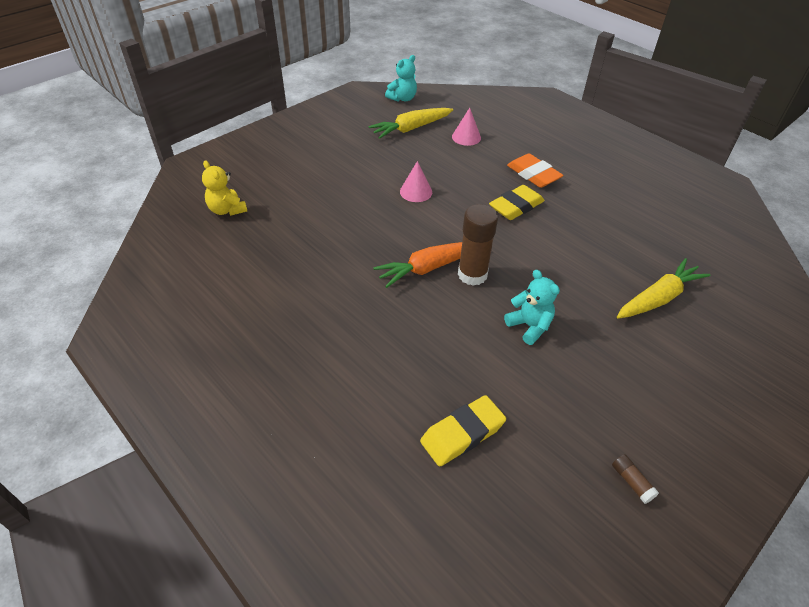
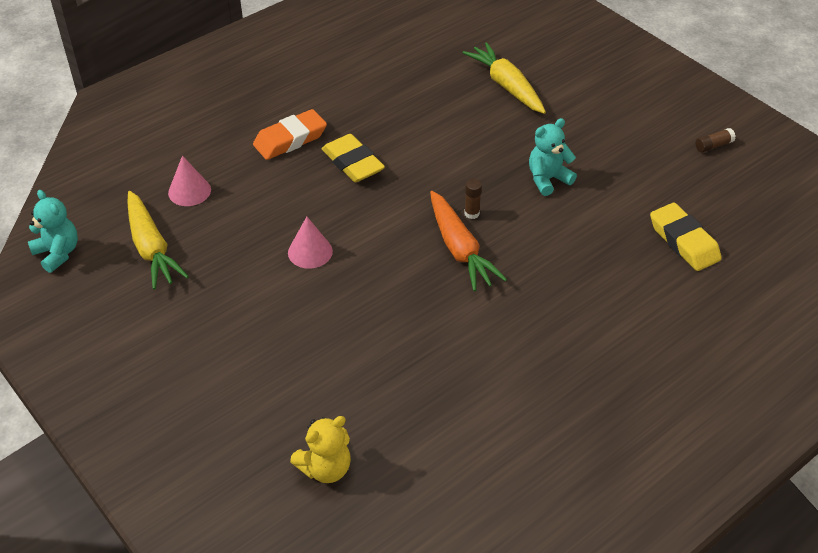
camera: 85 degrees left, 0 degrees up
(472, 275) = (472, 213): brown glue stick -> brown glue stick, size x0.45

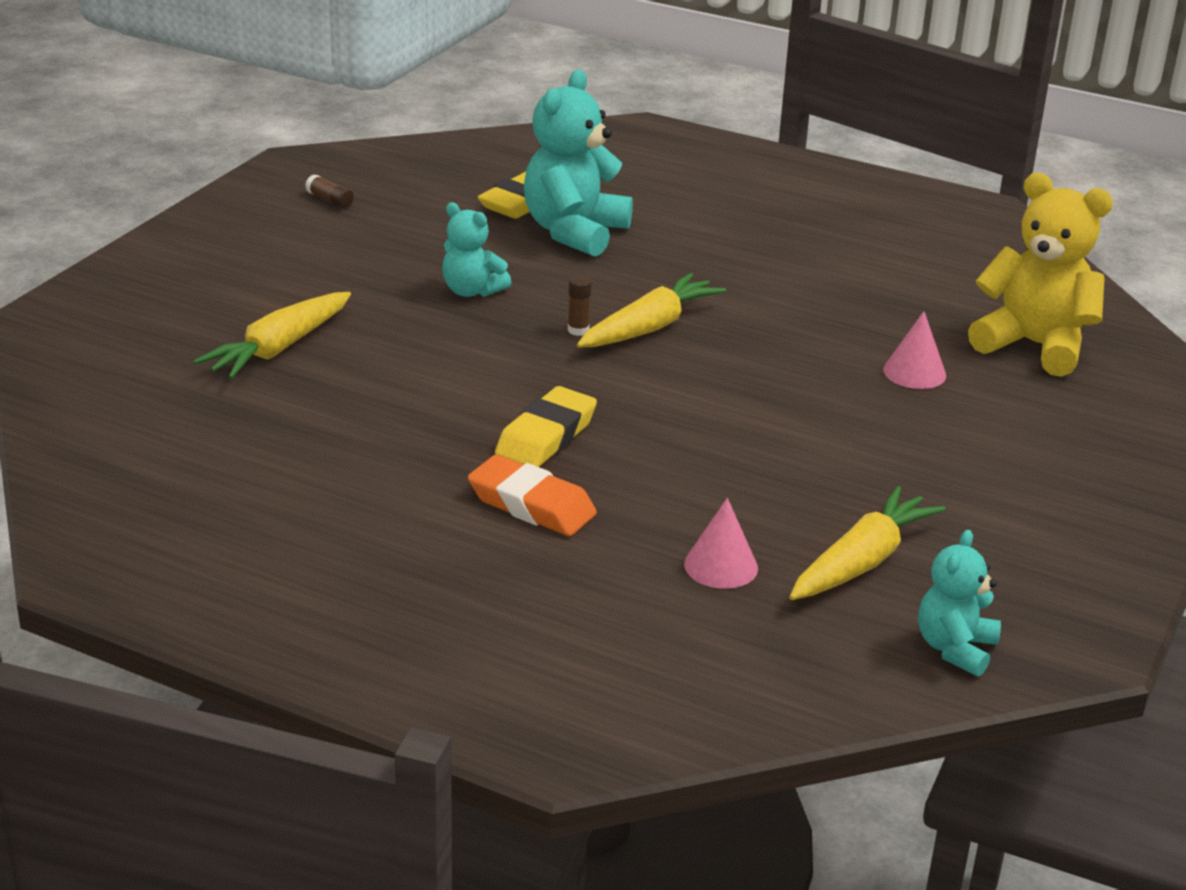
camera: 115 degrees left, 15 degrees down
(310, 252) = (748, 429): pink cone -> pink cone (914, 372)
(325, 468) = (1034, 345): yellow teddy bear -> yellow teddy bear, size x1.76
(459, 249) = (649, 327): orange carrot -> yellow carrot
(623, 256) = (574, 232): none -> turquoise teddy bear

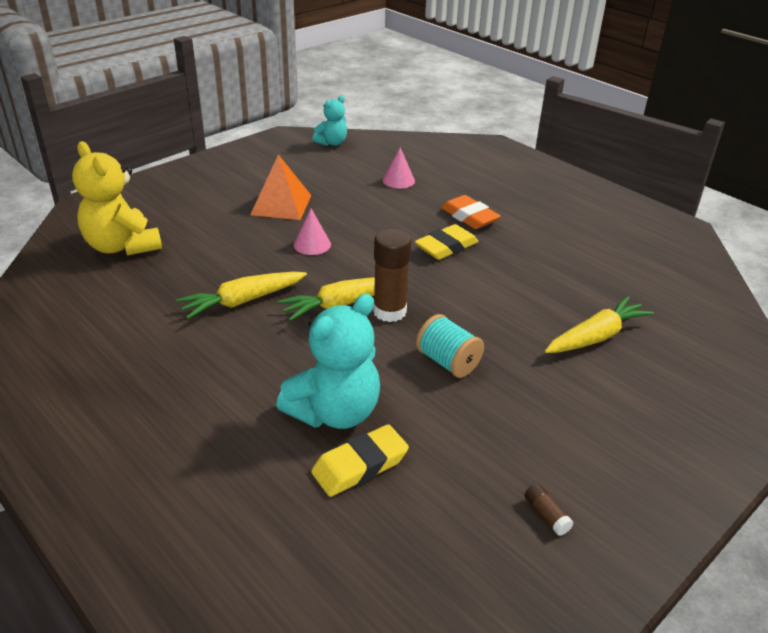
camera: 160 degrees left, 5 degrees up
(472, 291) = (448, 362): turquoise teddy bear -> turquoise spool
(578, 330) = (389, 311): brown glue stick -> brown glue stick, size x2.24
(862, 562) = (338, 171): yellow carrot -> yellow carrot (243, 301)
(889, 460) = (281, 205): none -> orange pyramid
(914, 372) = (212, 244): pink cone -> pink cone (312, 244)

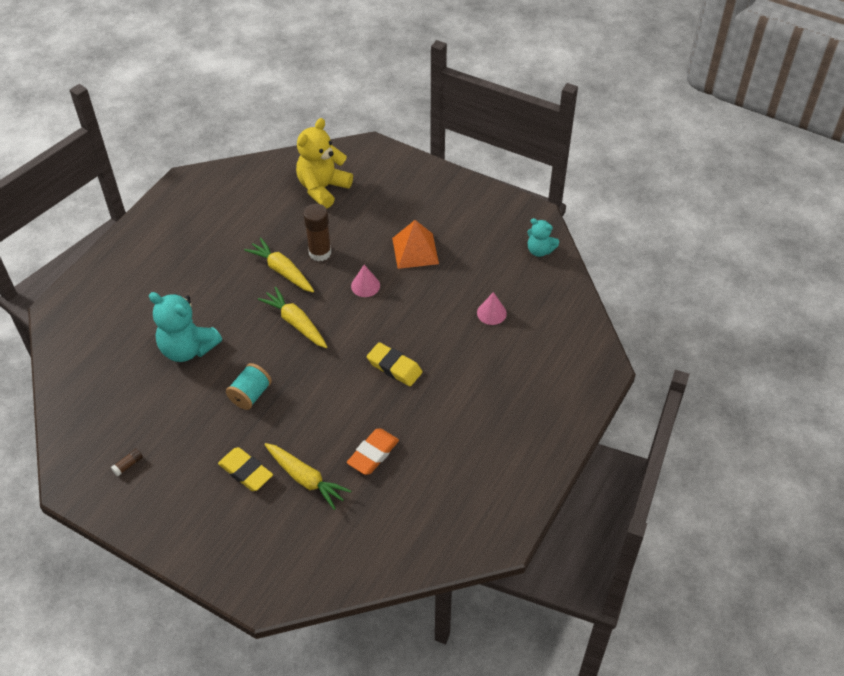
camera: 75 degrees right, 15 degrees up
(360, 465) = (148, 371): yellow eraser -> yellow eraser (246, 472)
(389, 311) = (296, 351): brown glue stick -> brown glue stick (320, 252)
(469, 217) = (449, 374): orange eraser -> orange eraser (373, 454)

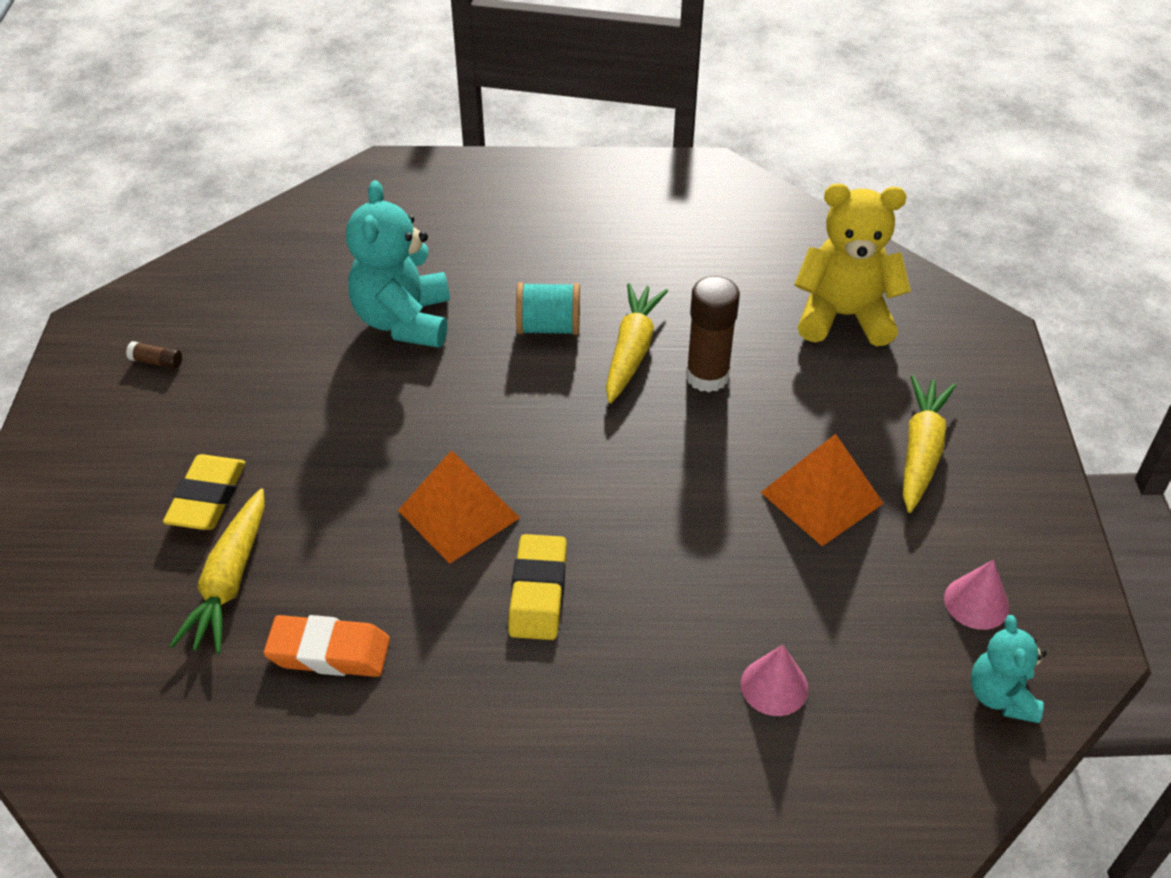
camera: 60 degrees right, 5 degrees down
(250, 395) = (360, 432): turquoise spool -> turquoise spool (548, 327)
(296, 323) = (540, 417): yellow carrot -> yellow carrot (921, 451)
(330, 377) = (459, 514): none -> orange pyramid
(365, 285) = (686, 467): pink cone -> pink cone (976, 602)

